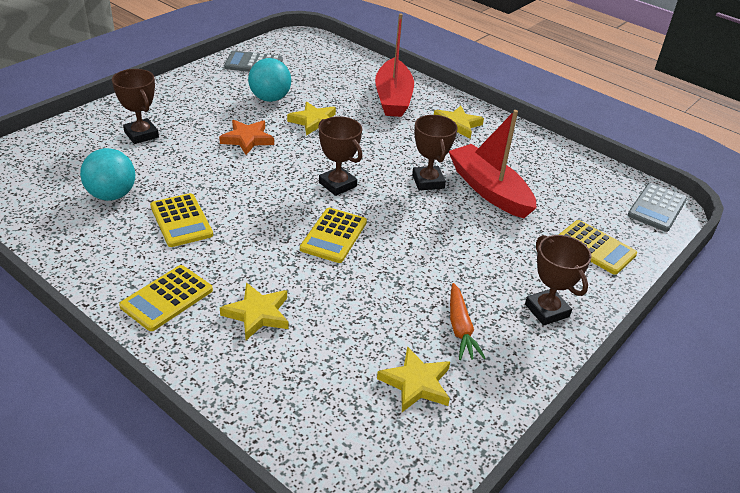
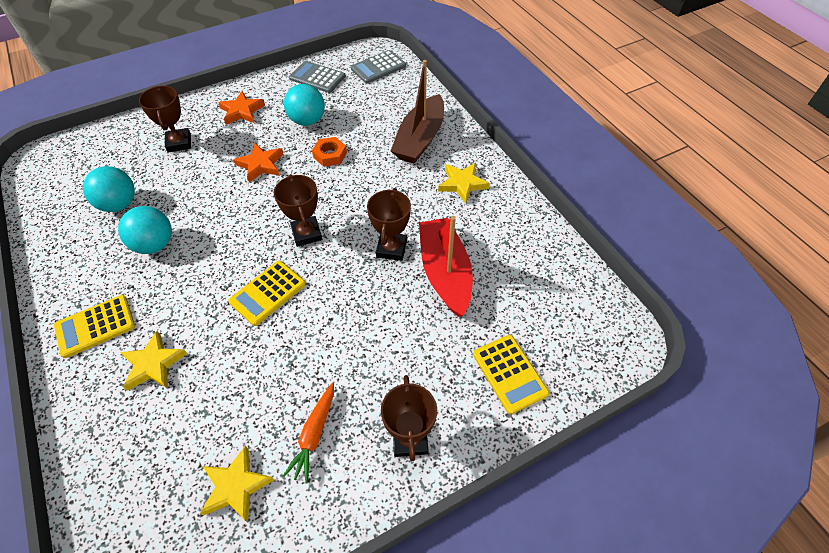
camera: 25 degrees right, 15 degrees up
(181, 221) = (155, 245): yellow calculator -> turquoise ball
(192, 100) = (242, 111): none -> orange star
(314, 122) = (330, 155): yellow star -> orange nut
(393, 98) = (420, 139): red boat -> brown boat
(657, 208) = (611, 338): grey calculator -> grey calculator (378, 67)

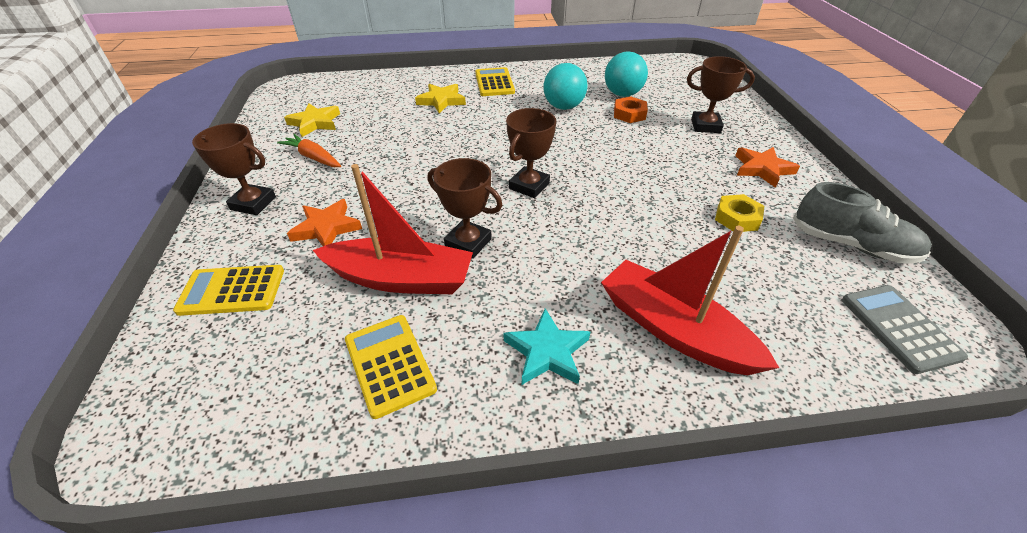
camera: 110 degrees right, 10 degrees down
(260, 165) = (654, 171): orange star -> orange star (326, 228)
(268, 293) = (469, 154): yellow calculator -> yellow calculator (389, 364)
(306, 234) = (529, 186): brown trophy -> brown trophy turned 60 degrees counterclockwise
(307, 121) = (737, 218): turquoise ball -> yellow nut
(317, 77) = (851, 245): grey calculator -> grey shoe
(330, 155) = (658, 225): orange nut -> orange nut (629, 114)
(420, 139) = (673, 330): brown boat -> red boat
(462, 184) = (547, 351): yellow star -> turquoise star

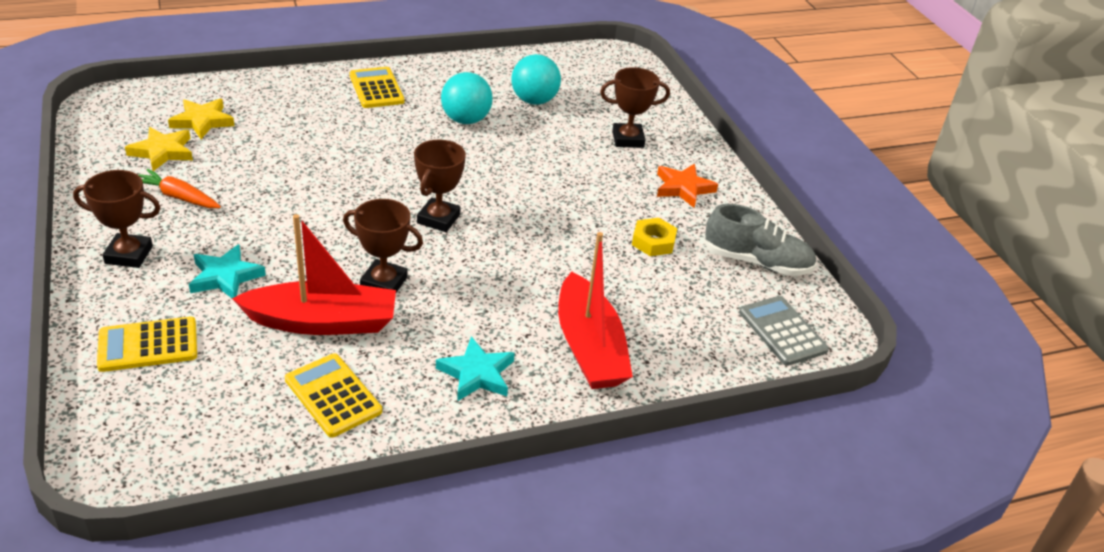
camera: 15 degrees left, 5 degrees down
(326, 228) = (225, 276): orange star -> turquoise star
(441, 101) = (315, 116): yellow star -> yellow star (202, 121)
(629, 114) = (543, 127): orange nut -> none
(673, 330) = (589, 347): red boat -> red boat turned 135 degrees counterclockwise

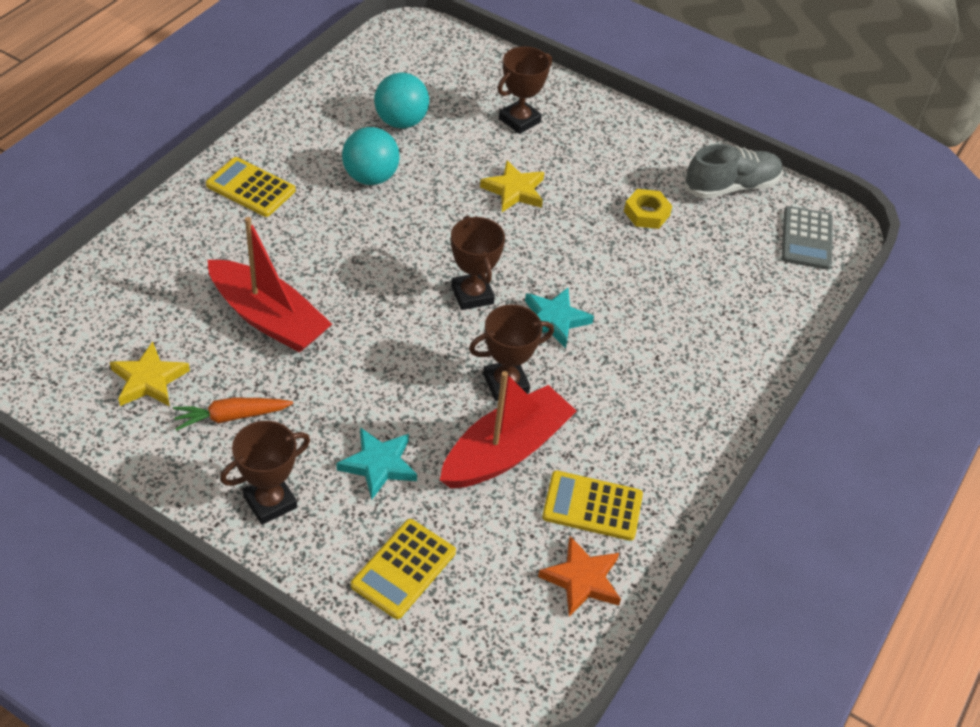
camera: 40 degrees left, 10 degrees up
(202, 121) = (139, 323): yellow star -> yellow star (514, 190)
(477, 374) = (663, 415): turquoise star -> turquoise star (554, 320)
(589, 347) = (708, 339): red boat -> red boat (268, 318)
(683, 188) = (611, 146): orange star -> orange star (582, 579)
(782, 331) = (806, 238): grey calculator -> grey calculator turned 105 degrees counterclockwise

